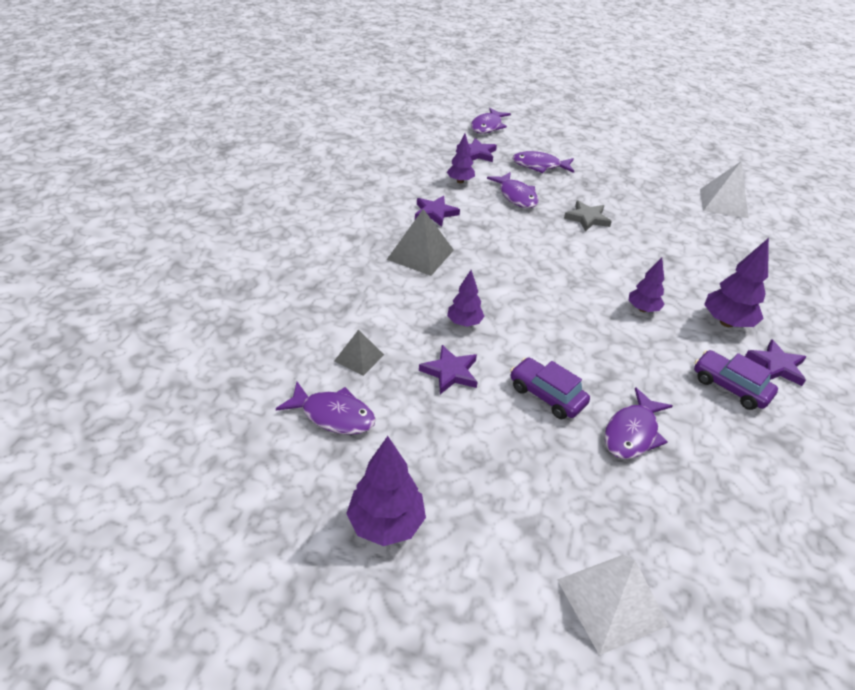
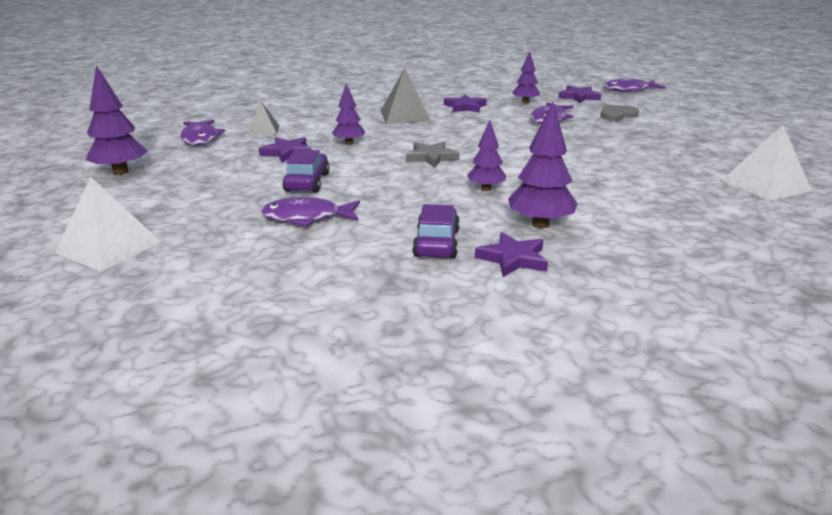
camera: 55 degrees right, 15 degrees down
(539, 166) = (617, 115): purple fish -> grey heart
(587, 218) = (578, 144): grey star -> grey star (431, 157)

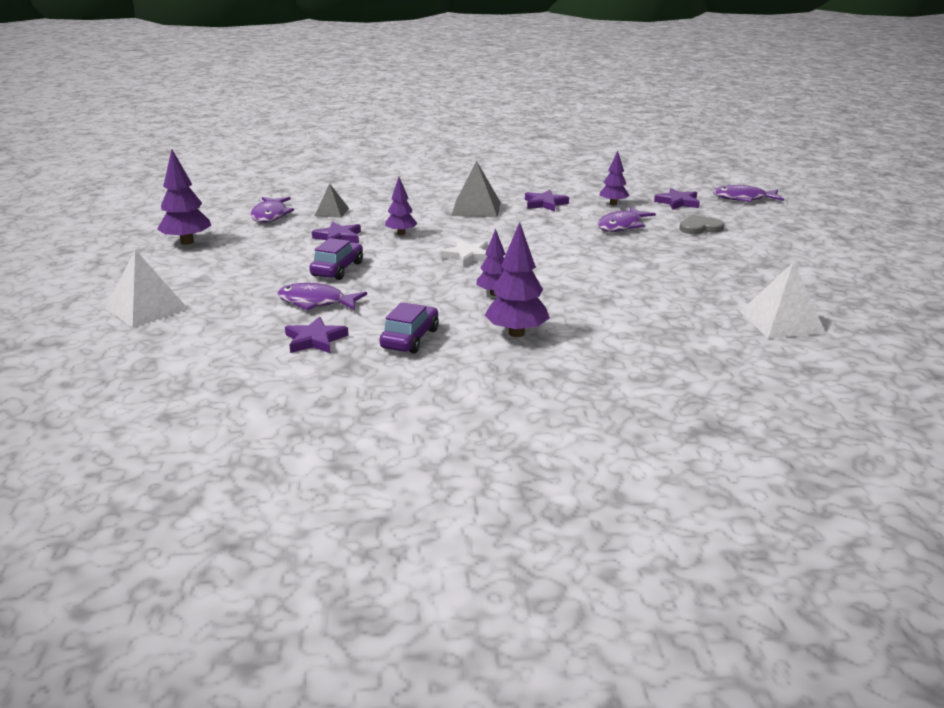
camera: 15 degrees right, 0 degrees up
(431, 157) = (468, 256): grey star -> white star
(513, 259) = (465, 361): purple star -> purple star (315, 340)

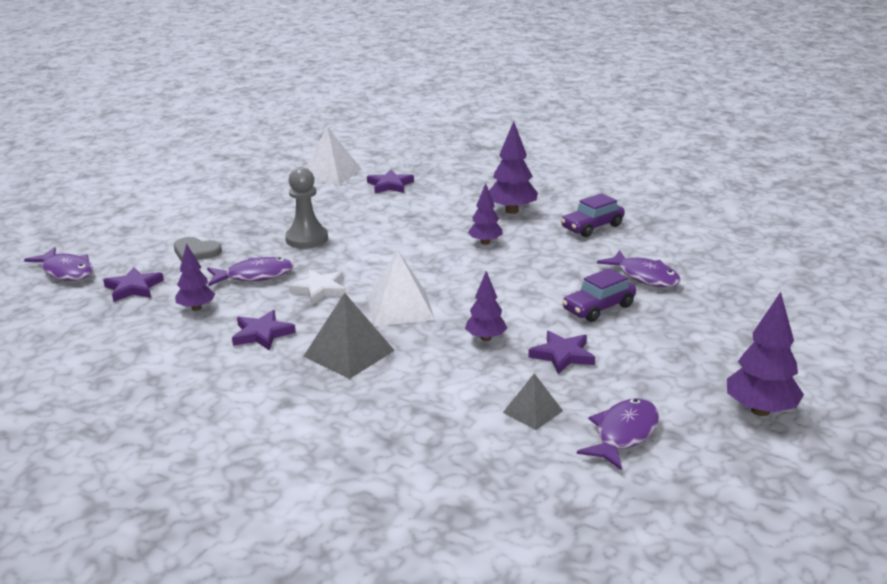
camera: 145 degrees left, 0 degrees up
(146, 308) = (812, 315): white pyramid -> white pyramid (400, 308)
(315, 340) = (665, 244): purple star -> purple star (390, 185)
(468, 256) = (456, 285): white star -> white star (319, 290)
(646, 256) = (307, 239): none -> grey pawn

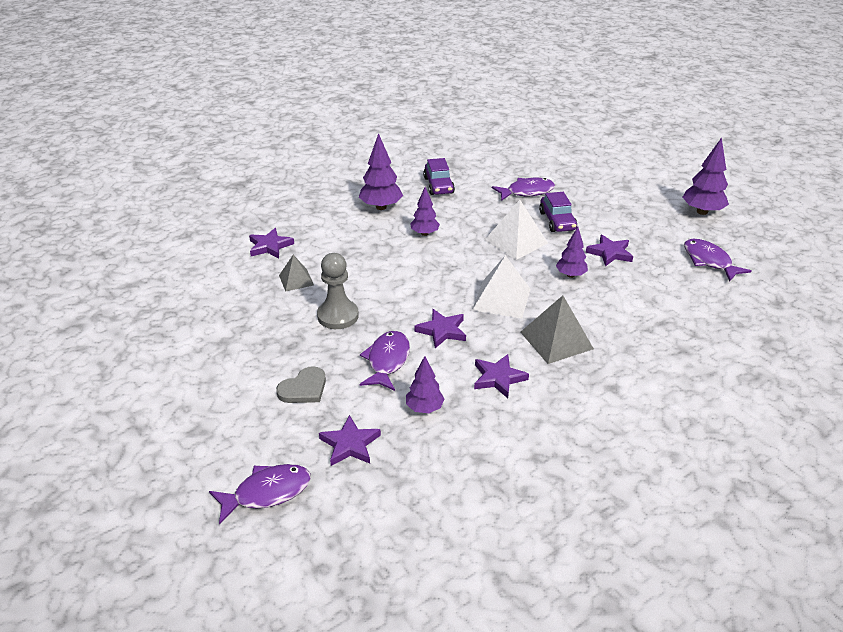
camera: 65 degrees left, 10 degrees up
(319, 290) = (442, 331): white star -> purple star
(331, 173) = (205, 270): white pyramid -> white pyramid (516, 241)
(532, 411) = (671, 284): grey pyramid -> grey pyramid (296, 280)

